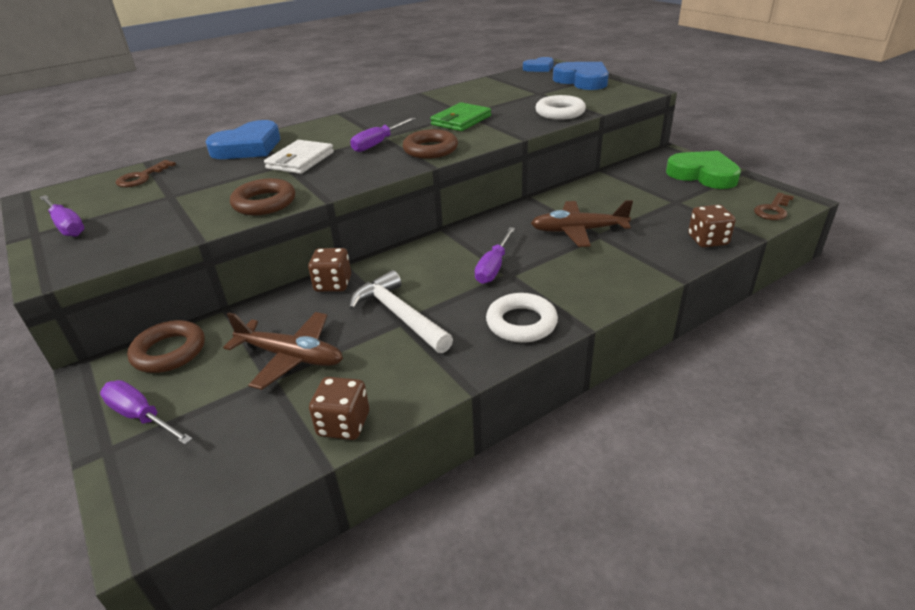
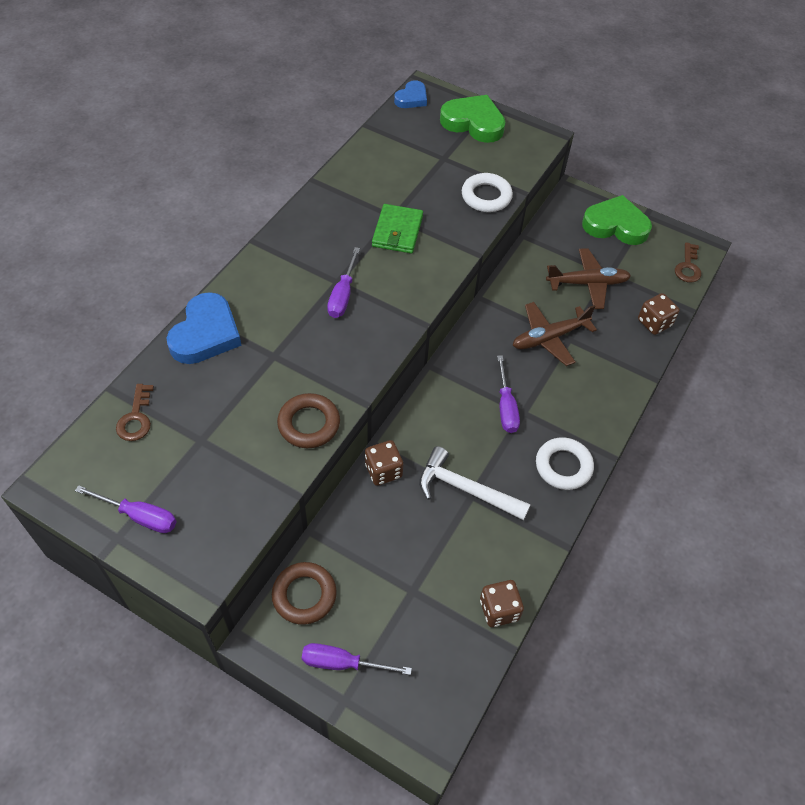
camera: 30 degrees left, 20 degrees up
(291, 357) = (411, 563): brown plane -> brown plane (587, 283)
(300, 160) = (285, 345): white wallet -> none
(430, 149) = (403, 294): brown ring -> none
(582, 81) = (473, 123): blue heart -> green heart

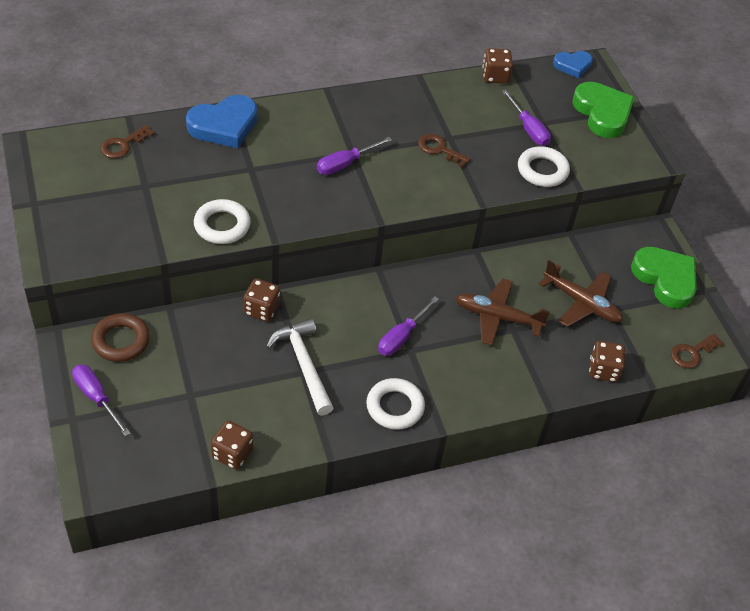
camera: 40 degrees right, 5 degrees down
(139, 516) = (59, 201): purple screwdriver -> purple screwdriver (528, 129)
(309, 424) = (222, 225): brown ring -> white ring
(368, 143) = (495, 76): none -> brown dice
(397, 231) = (439, 149): green wallet -> brown key

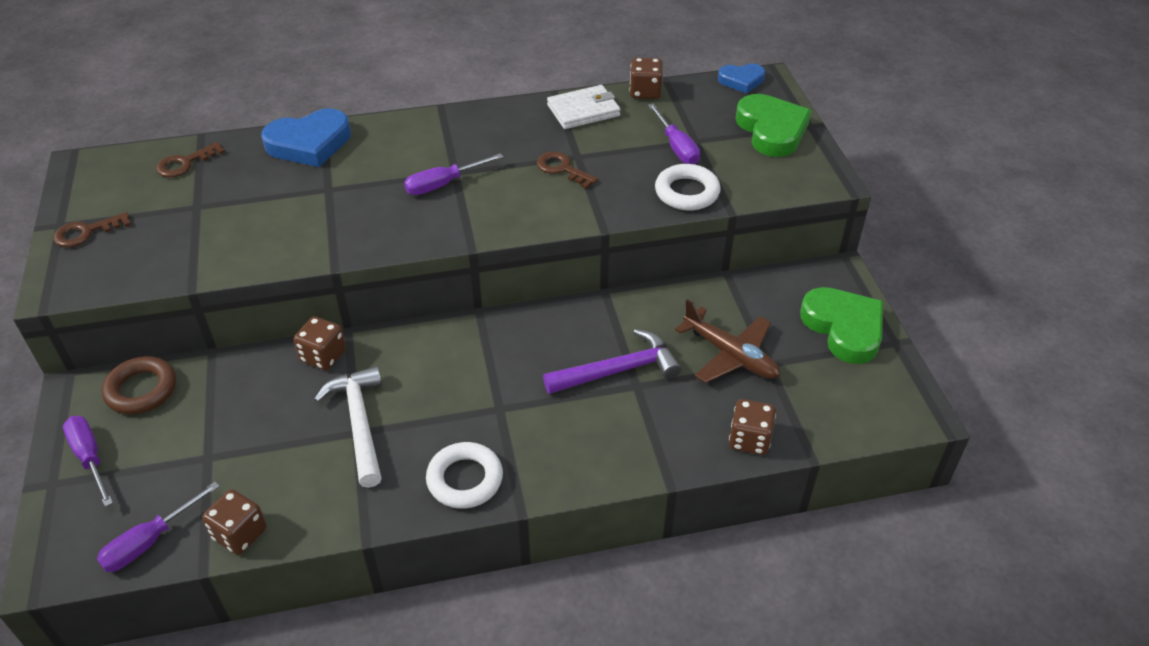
camera: 10 degrees right, 5 degrees down
(222, 225) = (275, 251): white ring -> none
(402, 337) = (491, 392): purple screwdriver -> purple screwdriver (150, 541)
(447, 94) = (583, 110): none -> white wallet
(497, 317) = (618, 370): brown plane -> purple hammer
(692, 353) = (872, 420): brown key -> brown key (86, 232)

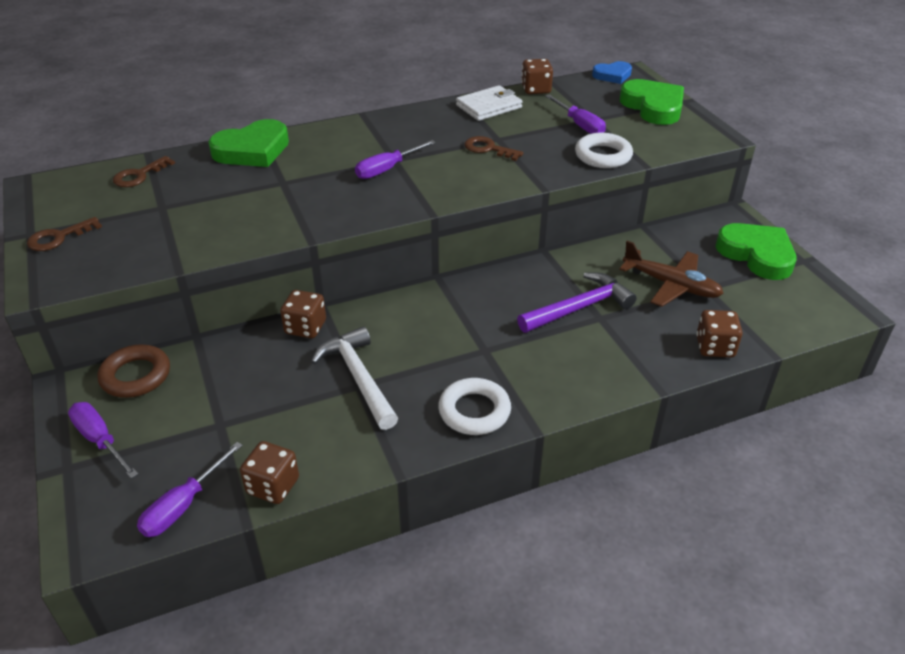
camera: 10 degrees left, 5 degrees down
(309, 143) = (252, 150): blue heart -> green heart

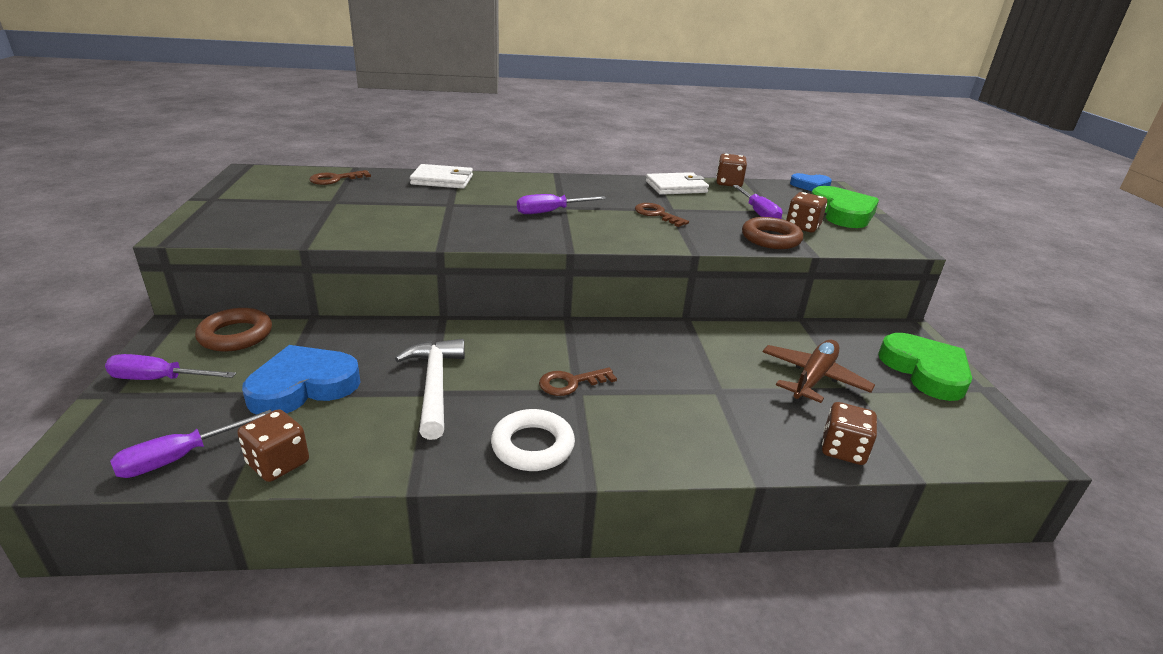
camera: 15 degrees right, 10 degrees down
(58, 237) = (231, 205): brown key -> brown key (570, 383)
(100, 440) = (159, 379): purple screwdriver -> purple screwdriver turned 60 degrees counterclockwise
(241, 410) = (303, 386): none -> blue heart
(252, 150) = (442, 180): green heart -> white wallet
(305, 327) = (415, 332): brown dice -> brown dice (802, 226)
(579, 308) = (700, 376): purple hammer -> none
(603, 156) = (771, 239): white ring -> brown ring
(671, 285) = (813, 378): brown plane -> brown plane turned 105 degrees counterclockwise

